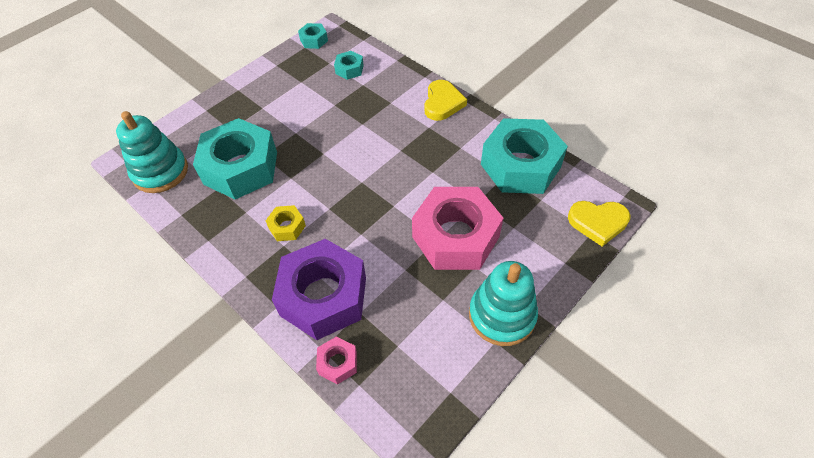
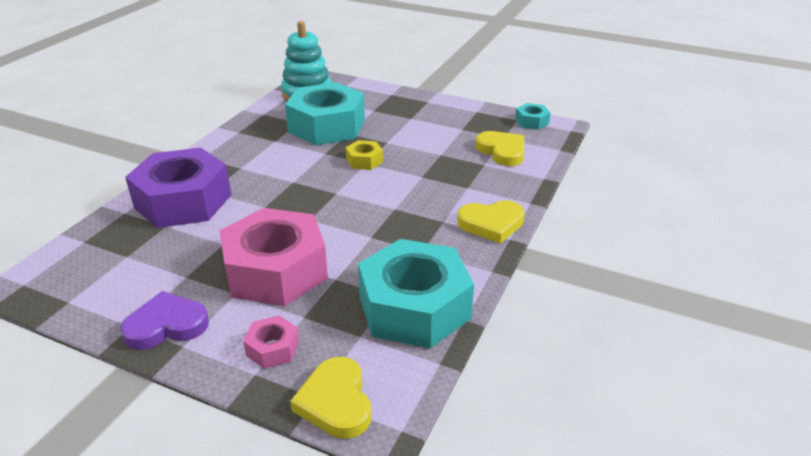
camera: 70 degrees right, 20 degrees down
(287, 227) = (262, 164): yellow nut -> yellow nut (364, 161)
(337, 363) = (108, 224): pink nut -> pink nut (273, 348)
(349, 69) = (502, 151): turquoise nut -> yellow heart
(502, 315) = (166, 325): turquoise stacking toy -> purple heart

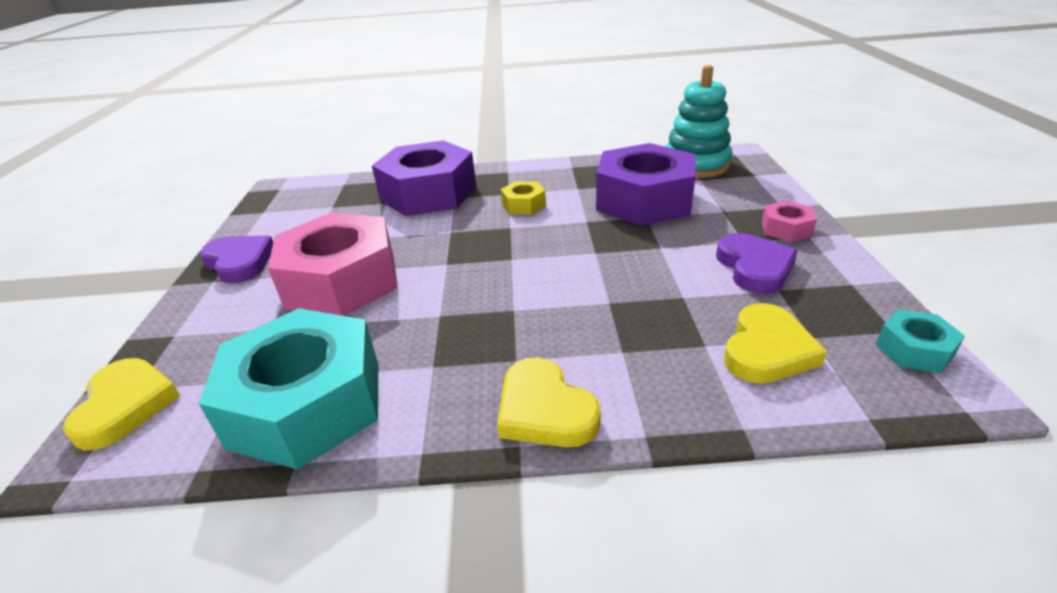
camera: 65 degrees right, 0 degrees up
(273, 348) = (213, 330): pink nut -> pink nut (786, 229)
(327, 126) = (644, 200): turquoise nut -> purple nut
(335, 402) = (125, 406): yellow heart -> yellow heart turned 120 degrees clockwise
(364, 161) = (598, 249): yellow nut -> yellow nut (523, 205)
(437, 126) = (754, 267): none -> purple heart

